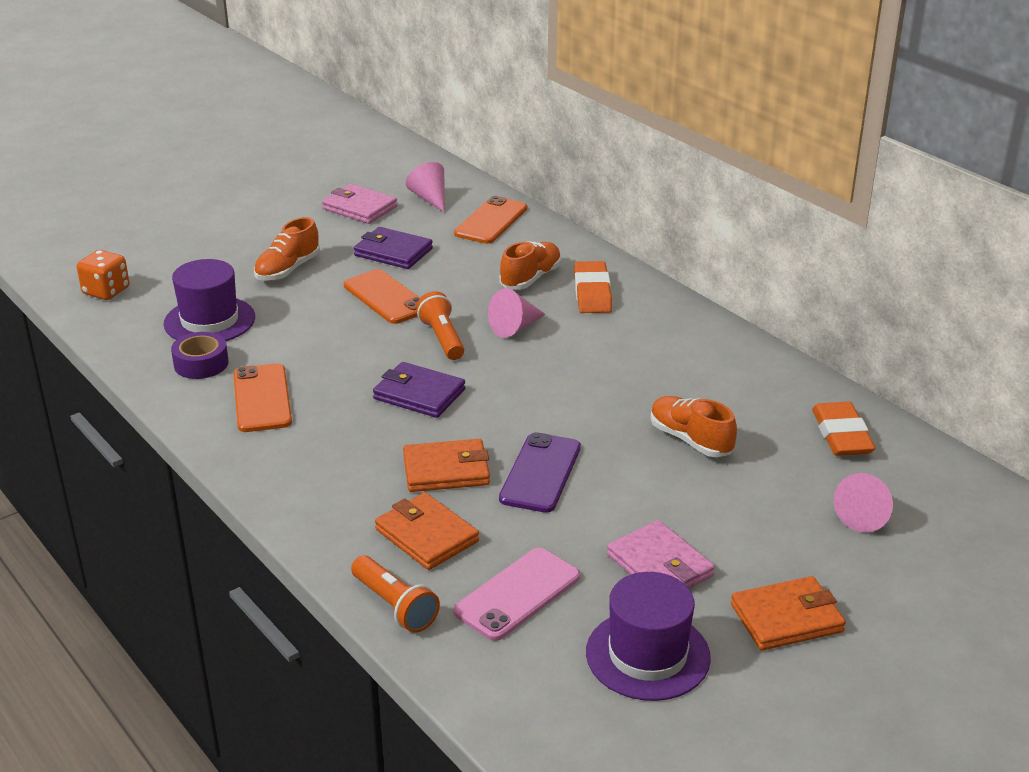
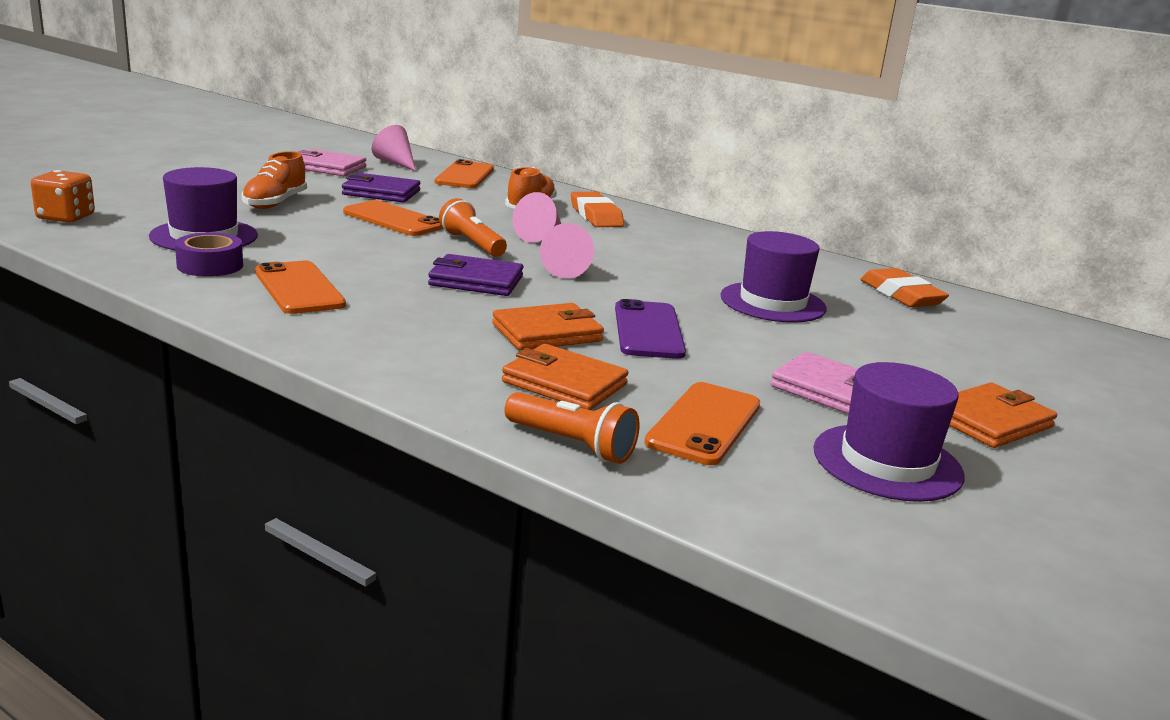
camera: 20 degrees left, 10 degrees down
(517, 594) = (704, 424): pink phone -> orange phone
(690, 440) = (772, 302): orange shoe -> purple hat
(865, 515) = (978, 344): pink cone -> pink cone (569, 270)

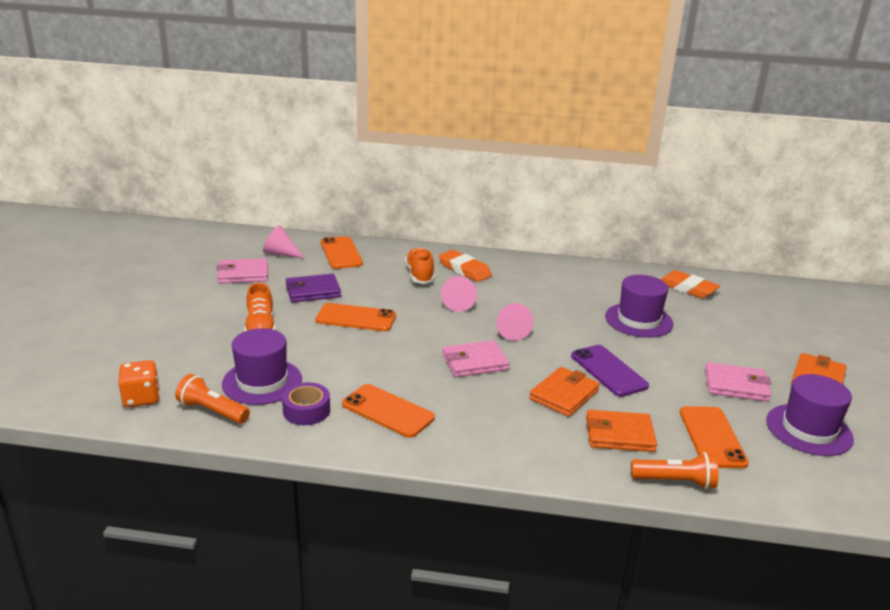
camera: 25 degrees left, 5 degrees up
(472, 244) = (430, 326): orange flashlight -> orange flashlight (212, 411)
(476, 281) = (475, 362): purple wallet -> pink wallet

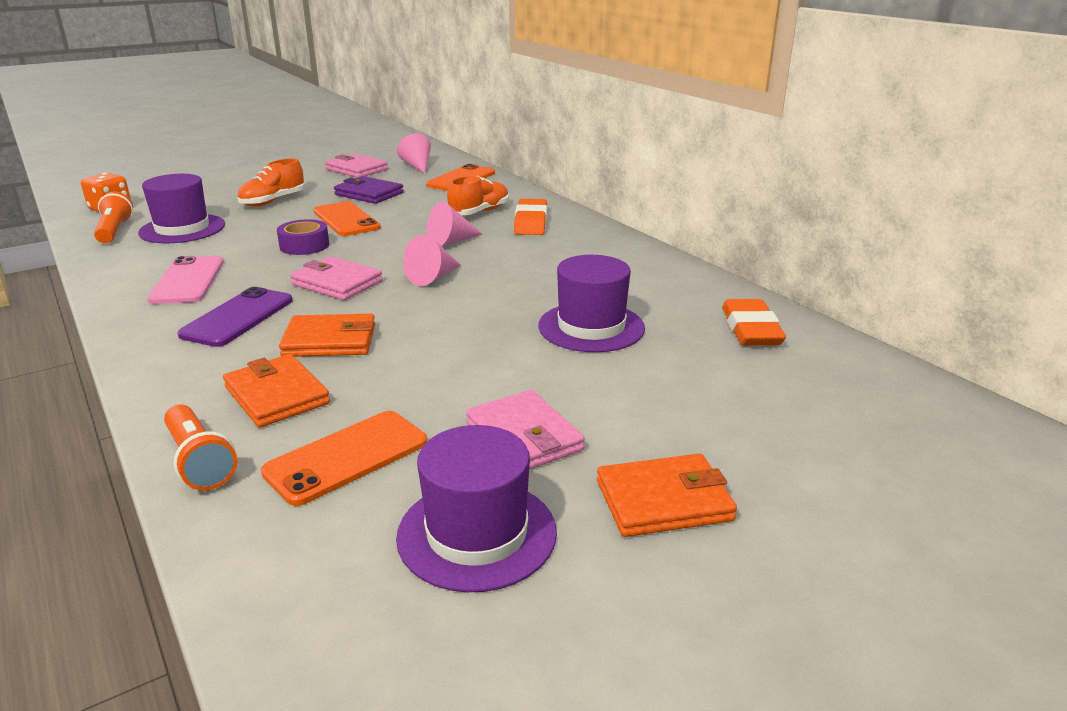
camera: 50 degrees right, 0 degrees up
(306, 411) = (152, 255): purple tape -> purple tape (304, 245)
(388, 411) = (188, 280): orange phone -> pink phone
(608, 371) = (425, 347): purple phone -> purple phone (238, 317)

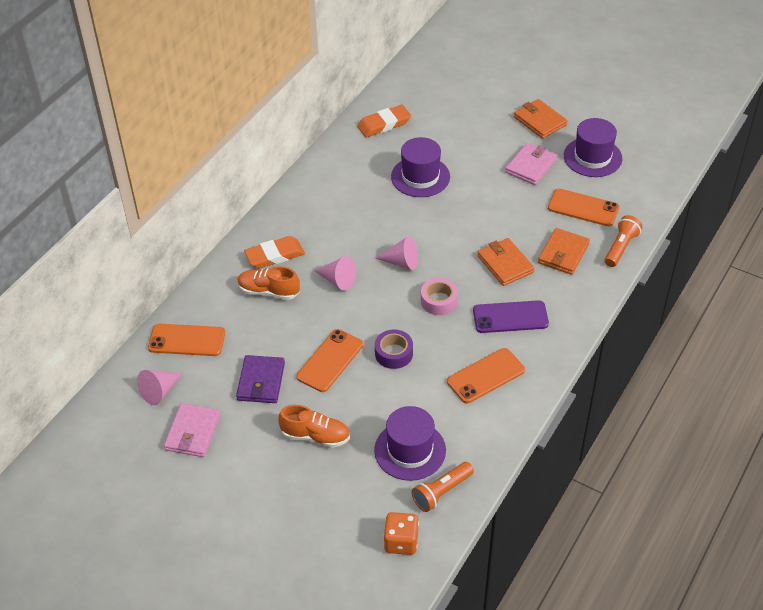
camera: 115 degrees left, 20 degrees up
(188, 280) = (485, 376): pink phone -> orange phone
(337, 283) = (439, 301): pink wallet -> pink tape

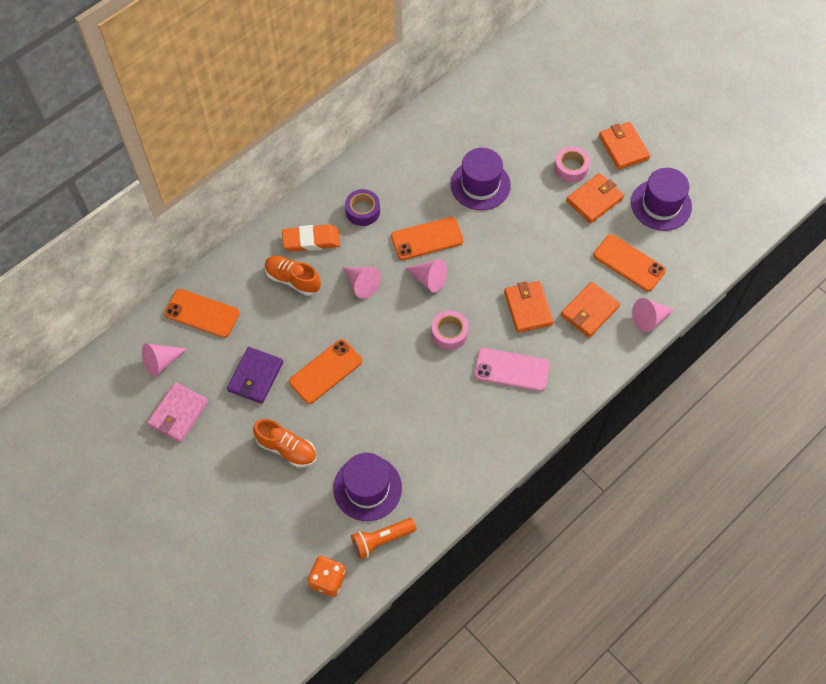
camera: 15 degrees right, 15 degrees up
(384, 124) = (465, 113): orange eraser -> none
(394, 353) = (387, 380): purple tape -> purple tape (363, 211)
(485, 376) = (465, 428): orange phone -> orange phone (427, 239)
(499, 146) = (571, 168): none -> pink tape
(510, 317) = (511, 369): purple phone -> pink phone
(530, 166) = (594, 200): pink wallet -> orange wallet
(621, 247) = (649, 319): orange flashlight -> pink cone

